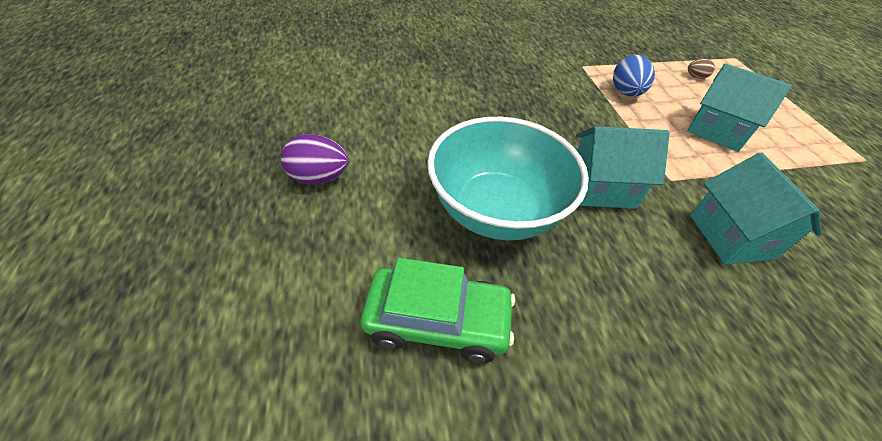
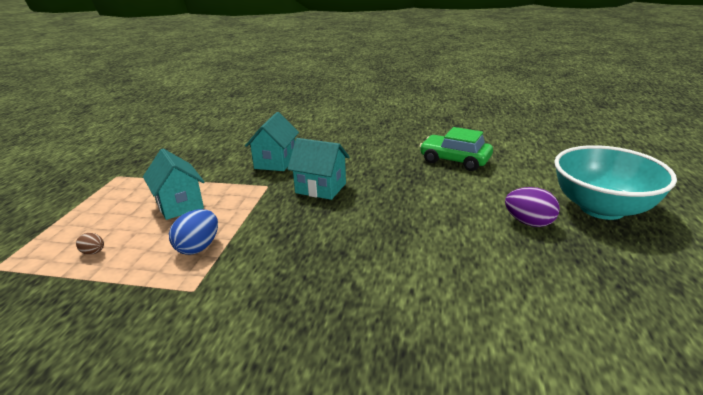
camera: 155 degrees left, 20 degrees down
(497, 211) = (401, 188): turquoise bowl -> turquoise bowl (602, 208)

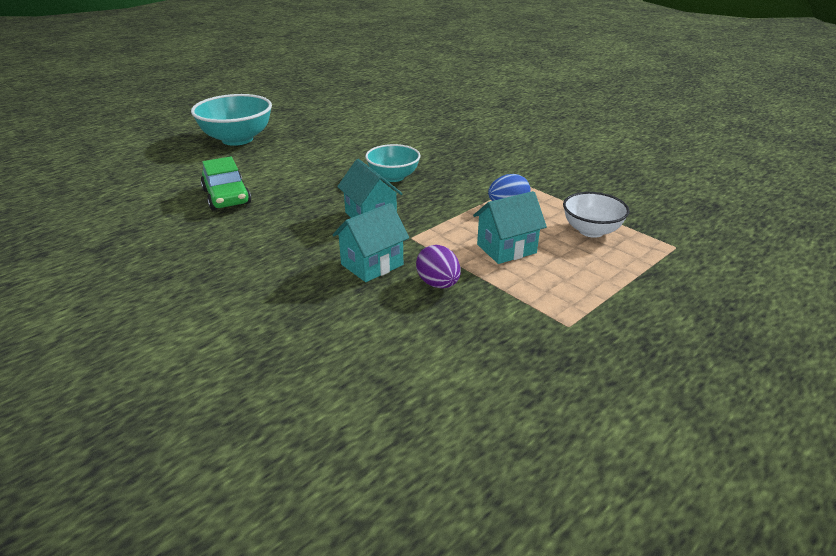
camera: 145 degrees left, 5 degrees up
(93, 252) = (591, 231): brown egg -> white bowl
(179, 205) = (506, 249): turquoise house -> turquoise house turned 60 degrees clockwise
(357, 233) = (393, 177): none -> turquoise bowl
(529, 223) = (290, 148): purple egg -> purple egg (438, 284)

